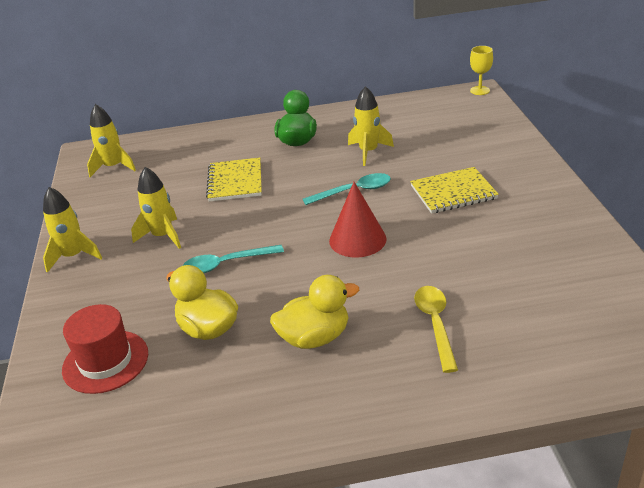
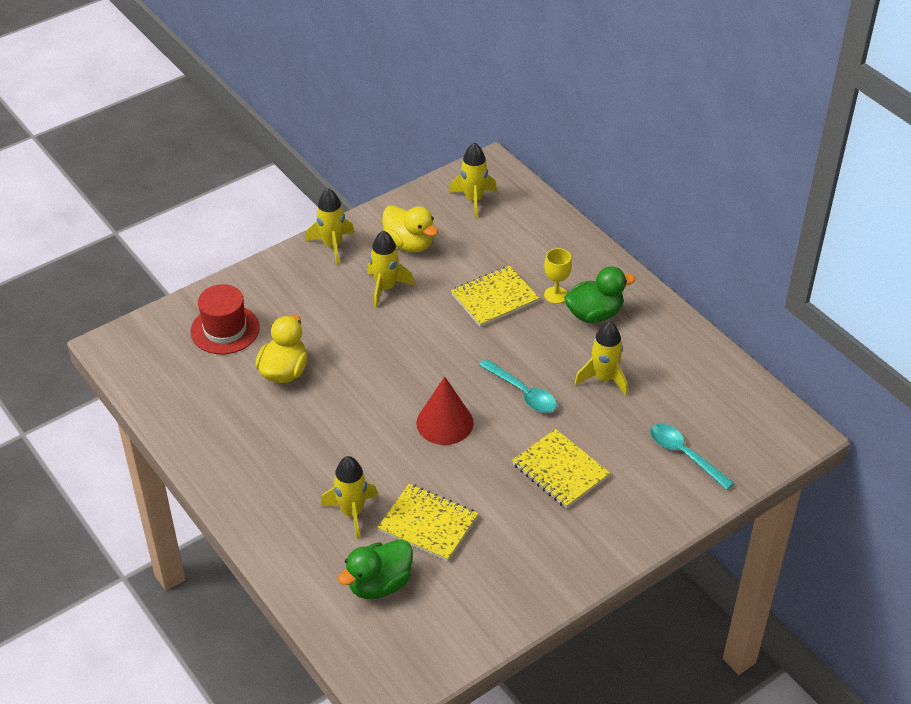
camera: 60 degrees right, 10 degrees up
(225, 264) = (367, 347): turquoise spoon -> turquoise spoon (684, 454)
(315, 338) = (302, 441): yellow duck -> yellow duck (409, 244)
(435, 324) = (352, 512): yellow spoon -> yellow rocket
(476, 277) = (428, 524): none -> yellow notebook
(480, 90) = (805, 435): yellow goblet -> yellow goblet (556, 295)
(540, 327) = (379, 584): none -> green duck

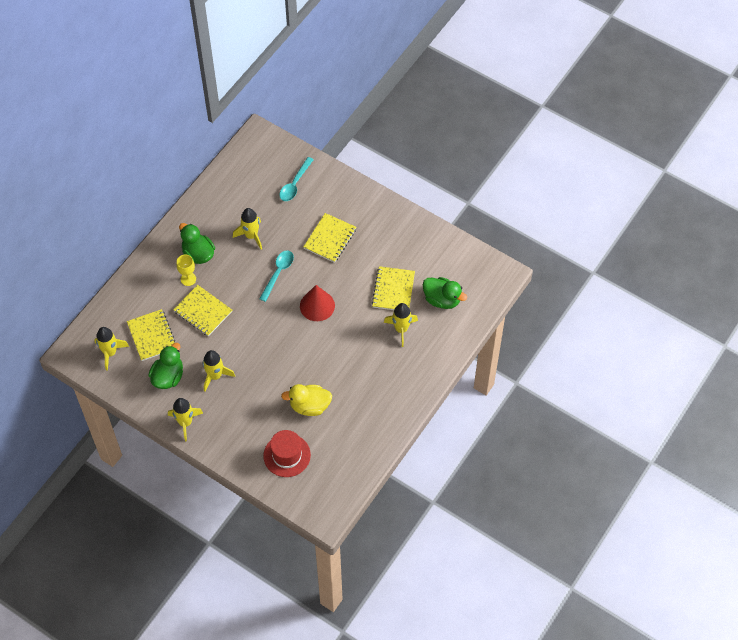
camera: 110 degrees left, 15 degrees up
(409, 244) = (168, 376): yellow duck -> green duck
(480, 241) = (152, 336): none -> yellow notebook

